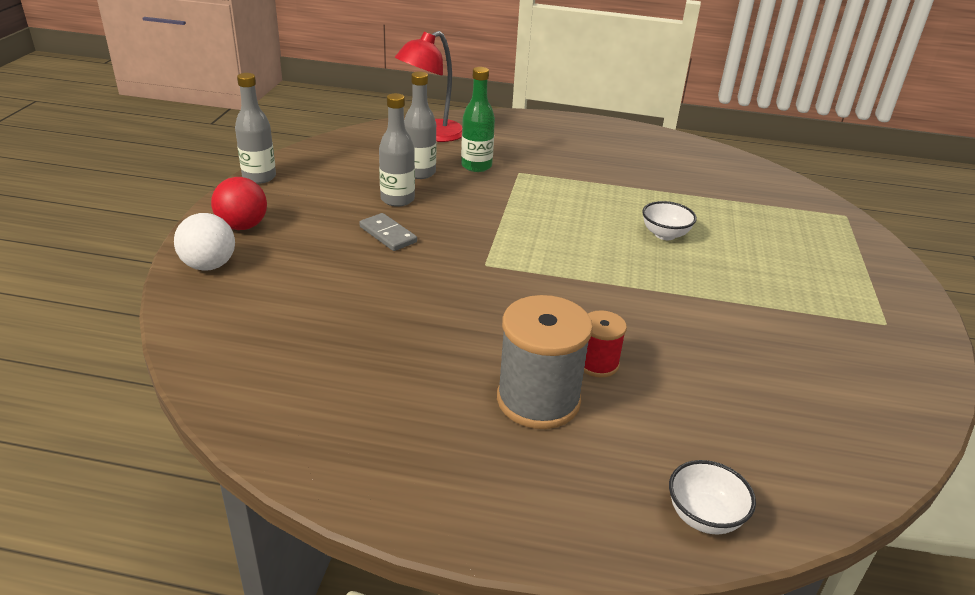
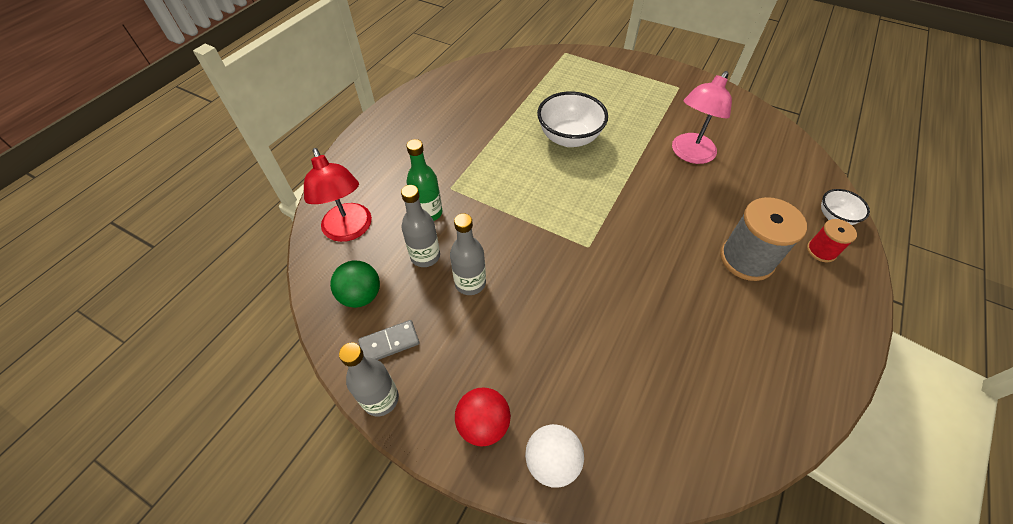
camera: 70 degrees left, 20 degrees up
(360, 152) = (361, 295): none -> green ball
(388, 234) = (529, 302): grey domino -> grey domino (389, 342)
(597, 363) = (711, 219): red spool -> red spool (821, 251)
(665, 234) = (569, 138): white bowl -> white bowl, size x1.81
(724, 339) = (689, 154): none -> pink lamp

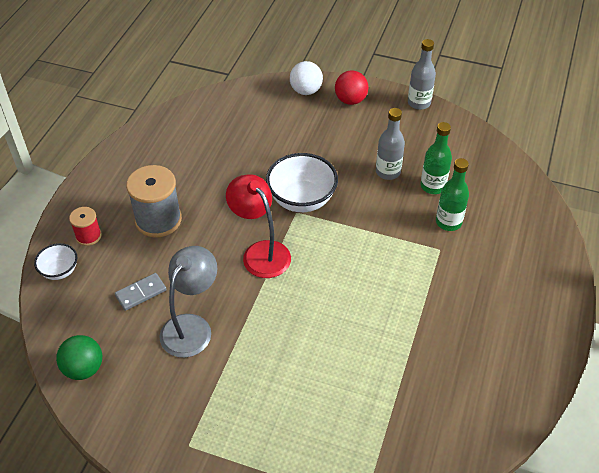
camera: 170 degrees right, 5 degrees down
(349, 230) = (509, 197): red lamp -> red lamp (260, 252)
(361, 295) = (467, 153): green ball -> green ball (84, 368)
(389, 342) = (429, 129): grey domino -> grey domino (141, 293)
(425, 256) = (433, 186): grey bottle -> green bottle
(569, 138) = (331, 330): white bowl -> white bowl (301, 200)
(689, 154) = (191, 326): pink lamp -> grey lamp

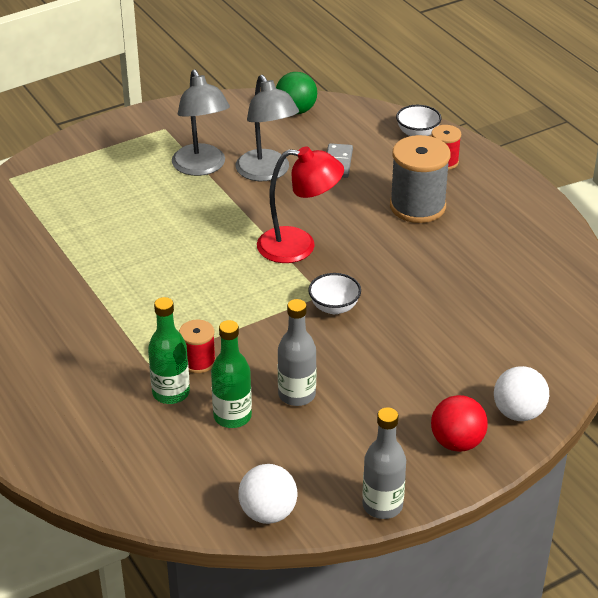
camera: 130 degrees right, 10 degrees down
(221, 373) = (202, 167): none -> grey lamp
(301, 200) = (334, 307): white bowl -> white bowl, size x0.55
(413, 228) = (198, 361): none -> red spool
(471, 135) = (268, 513): none -> white ball

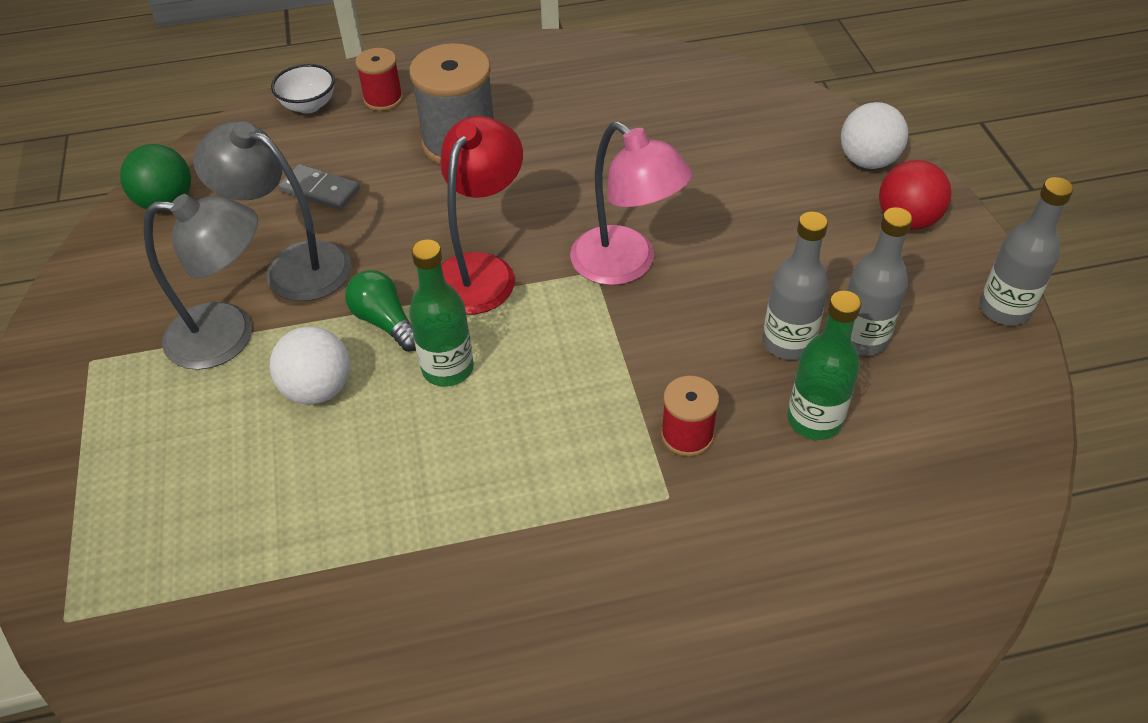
camera: 70 degrees left, 10 degrees up
(171, 393) = (746, 482): green bottle -> green bottle (447, 369)
(237, 220) = (385, 322): none -> green light bulb
(267, 173) = (293, 266): grey lamp -> grey lamp turned 150 degrees counterclockwise
(268, 513) = (1007, 422): white ball -> white ball (318, 389)
(316, 431) = (862, 338): none -> grey bottle
(334, 307) = (625, 266): white bowl -> pink lamp

